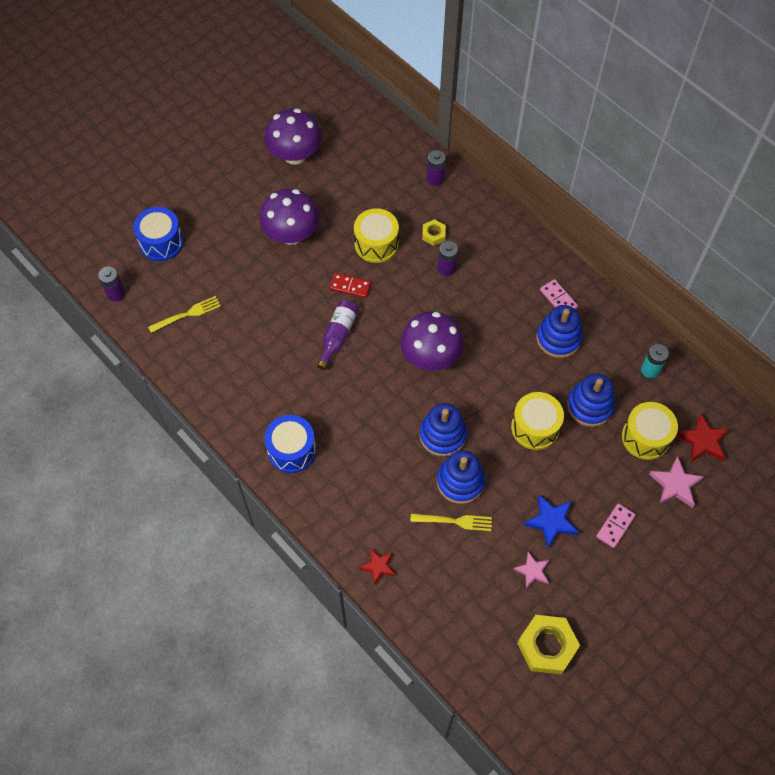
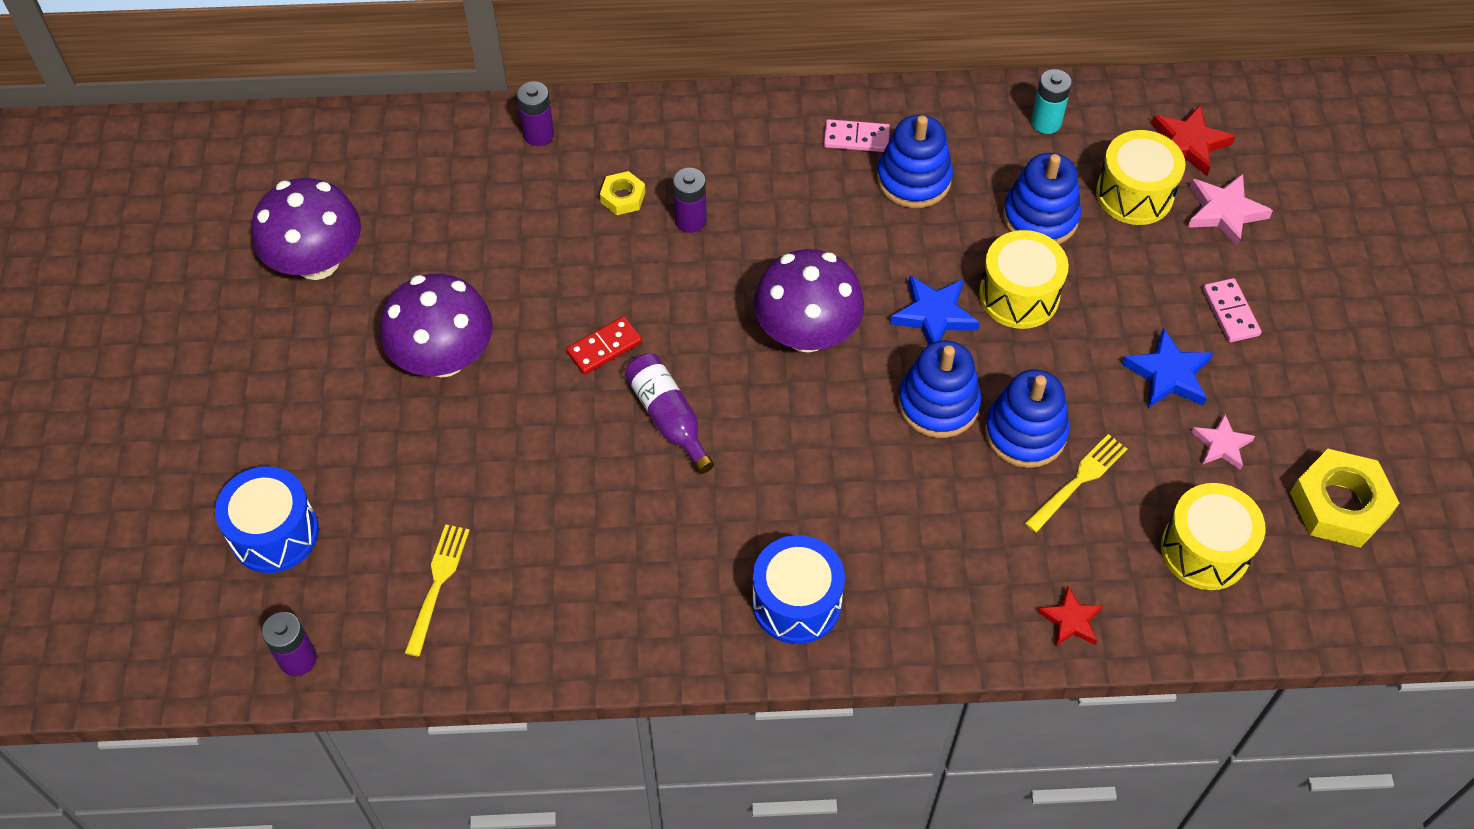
camera: 50 degrees left, 5 degrees down
(376, 244) = (569, 270): yellow drum -> yellow drum (1205, 550)
(489, 400) = (934, 315): none -> blue star

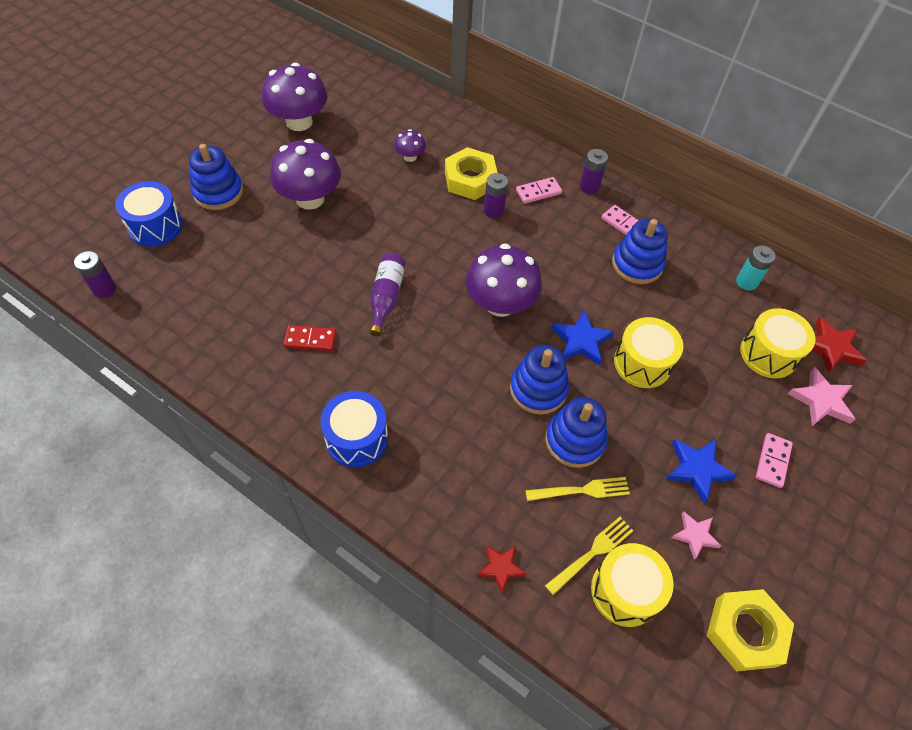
camera: 35 degrees right, 0 degrees up
(437, 584) = (198, 299): yellow fork -> yellow fork (592, 553)
(517, 216) = (410, 157): none -> purple mushroom
(538, 134) = (458, 127): purple battery -> purple battery (589, 186)
(604, 347) = (389, 243): red domino -> red domino (310, 339)
(623, 197) = (470, 179): yellow nut -> yellow nut, size x1.90
(721, 160) = (538, 192): none -> pink domino
(1040, 217) = (695, 329): blue stacking toy -> blue stacking toy (218, 192)

